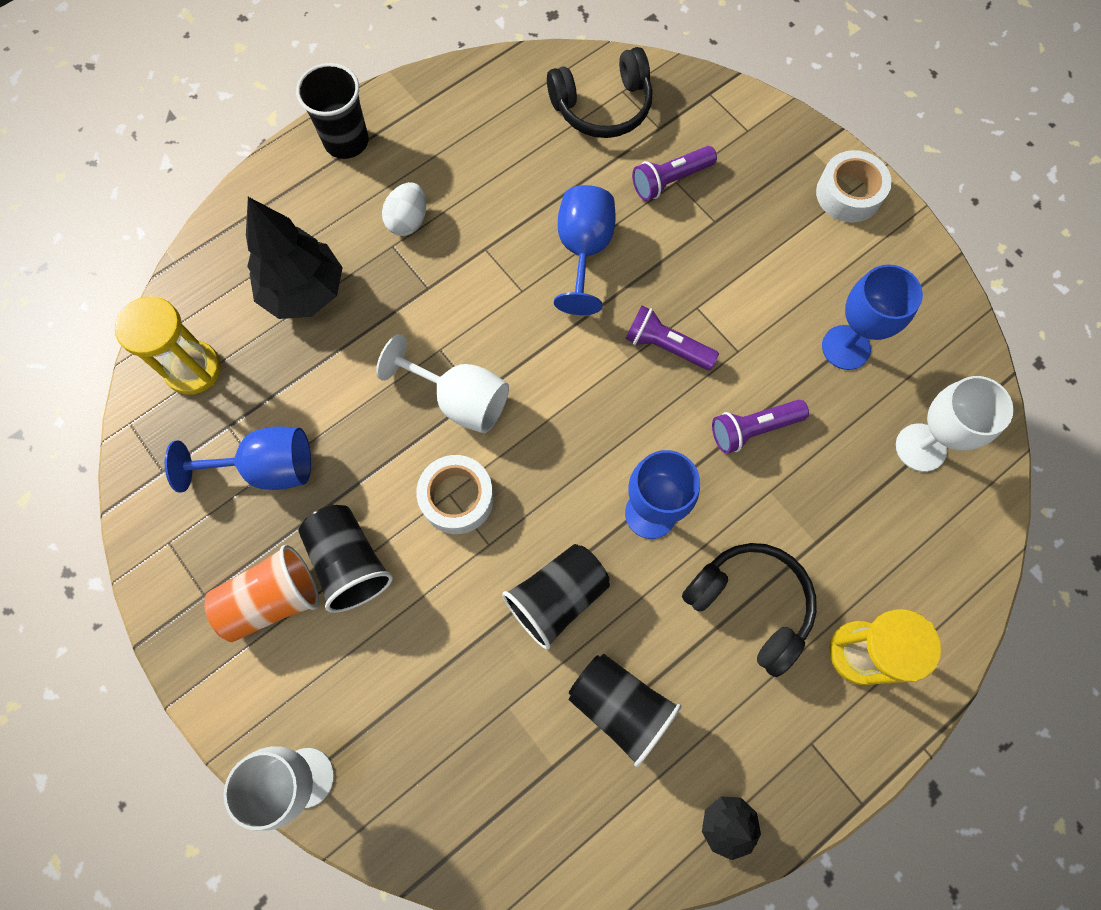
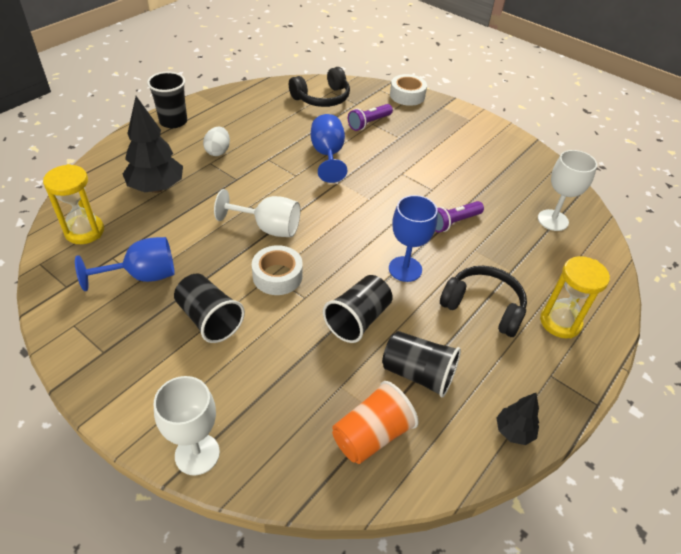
camera: 15 degrees left, 25 degrees down
(272, 599) = (156, 347): orange cup -> orange cup (371, 435)
(666, 346) = (389, 191): purple flashlight -> none
(846, 347) = (492, 182): blue goblet -> none
(848, 194) = (468, 121): white tape -> white tape (407, 95)

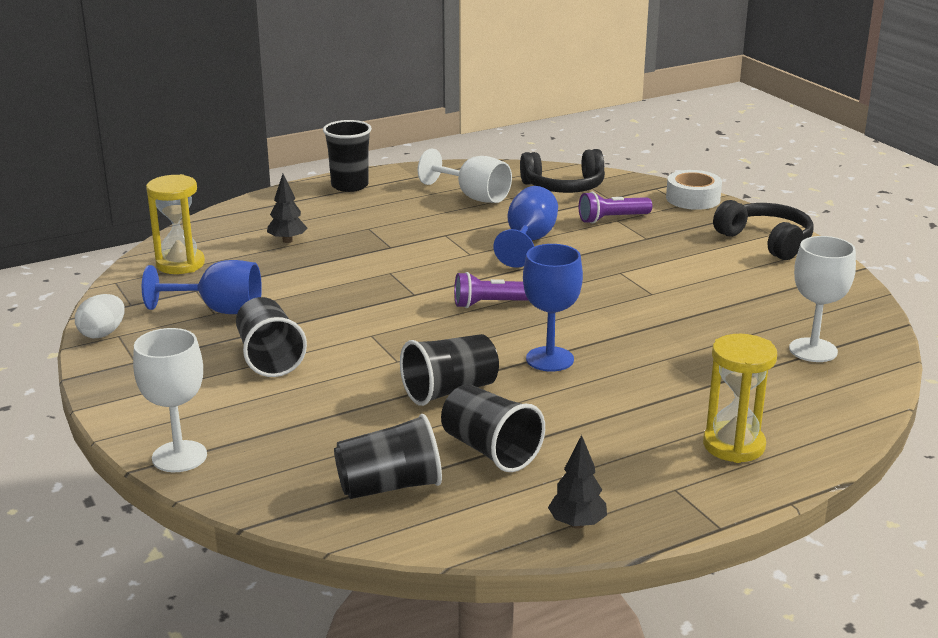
camera: 25 degrees right, 20 degrees down
(157, 188) = (287, 241): black tree -> black tree, size x0.53
(218, 151) = (386, 219): white egg -> white egg (102, 333)
(268, 228) = (398, 295): white goblet -> white goblet (473, 196)
(277, 276) = (377, 337): white tape -> none
(371, 435) = (389, 486): orange cup -> black cup
(453, 222) = (656, 329): purple flashlight -> purple flashlight (492, 304)
(483, 306) = (632, 411): black headphones -> black headphones (766, 241)

